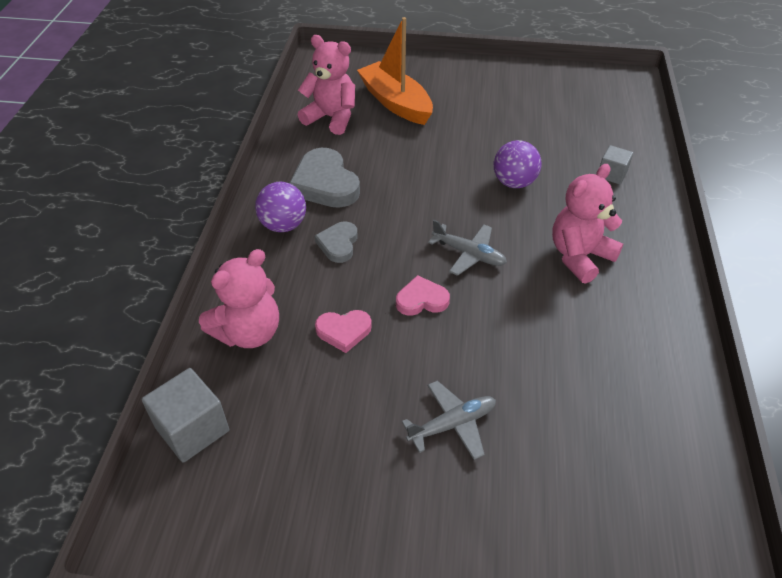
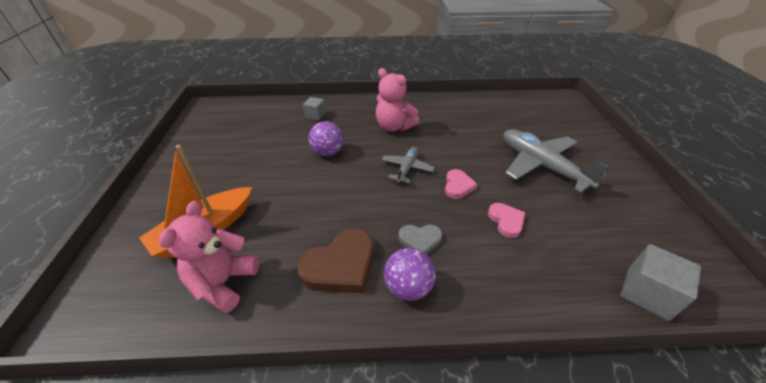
camera: 100 degrees left, 5 degrees down
(249, 332) = (542, 281): pink teddy bear -> none
(325, 184) = (341, 266): grey heart -> brown heart
(421, 300) = (458, 186): pink heart -> pink heart turned 150 degrees counterclockwise
(452, 424) = (541, 165): grey plane -> grey plane, size x1.86

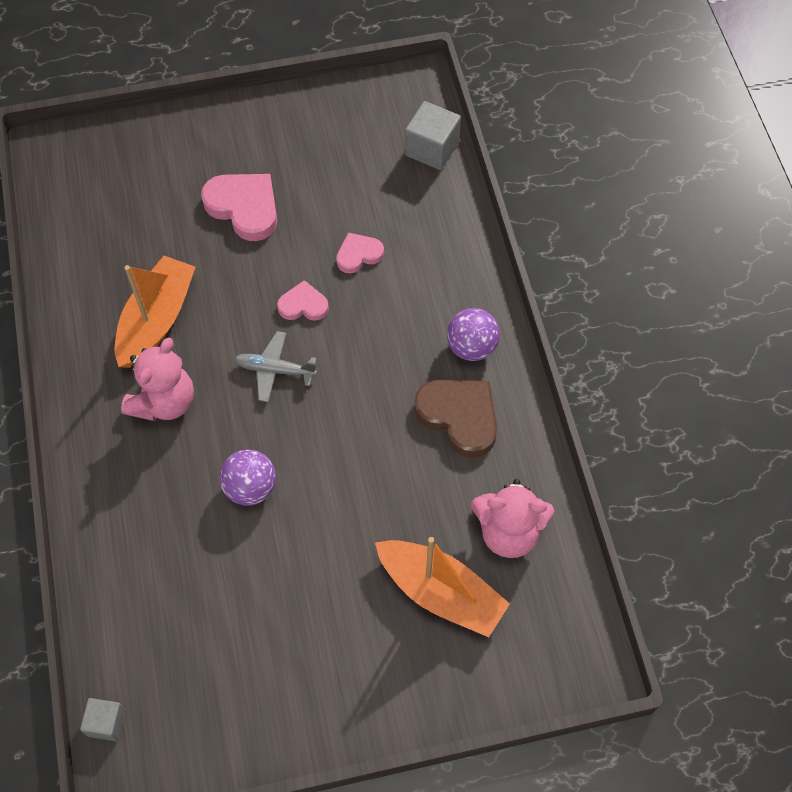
camera: 100 degrees left, 20 degrees up
(315, 115) = (138, 540): grey cube -> grey cube (106, 723)
(420, 240) = (406, 342): grey heart -> none
(449, 127) = (157, 320): none -> orange boat
(541, 165) = (244, 207): grey plane -> pink heart

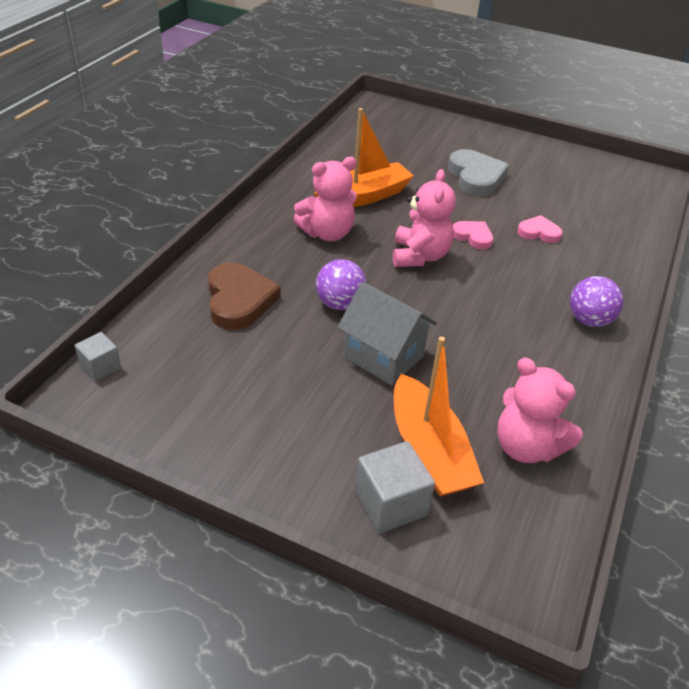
camera: 35 degrees right, 20 degrees down
(244, 207) = (475, 177): pink heart -> grey heart
(274, 370) = (419, 256): grey plane -> pink teddy bear
(335, 522) = (383, 356): none -> grey house
(432, 149) = (643, 209): grey cube -> grey cube (391, 503)
(459, 417) = (543, 353): brown heart -> brown heart (239, 300)

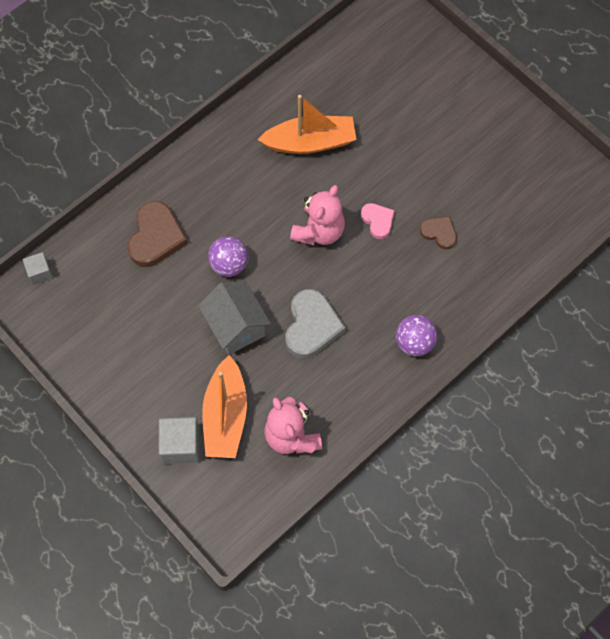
camera: 25 degrees right, 25 degrees up
(327, 233) = (256, 181): pink teddy bear -> none
(475, 177) = (428, 143): grey heart -> grey heart (311, 326)
(538, 232) = (439, 233): pink heart -> brown heart

